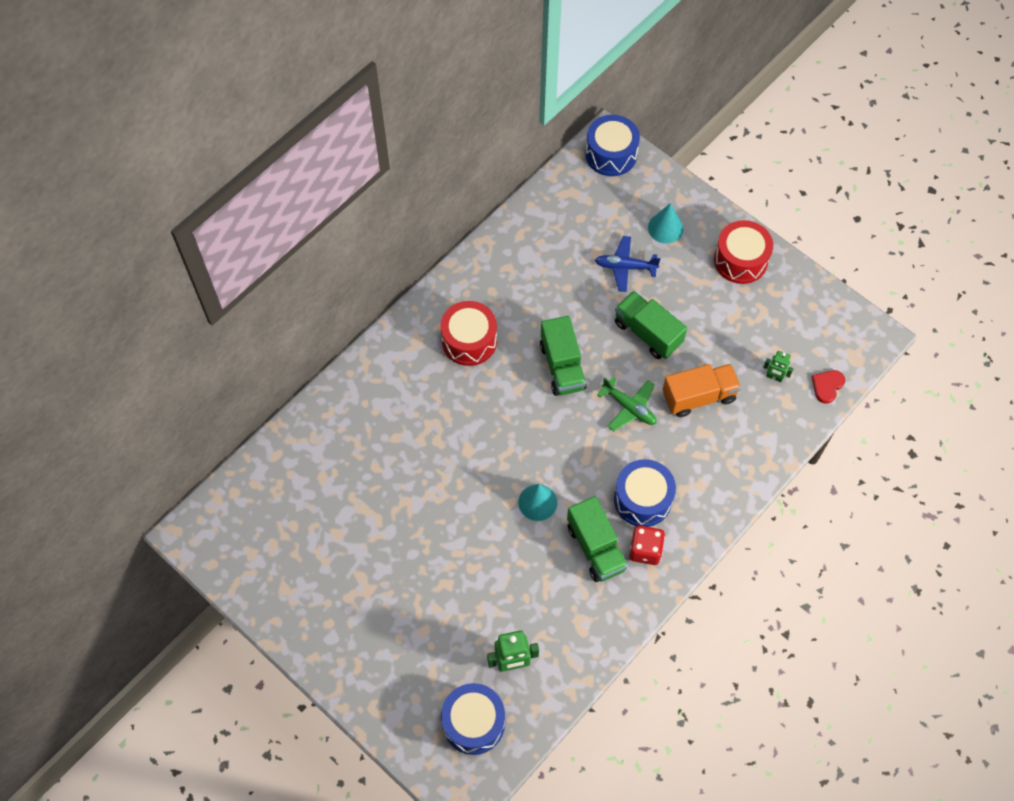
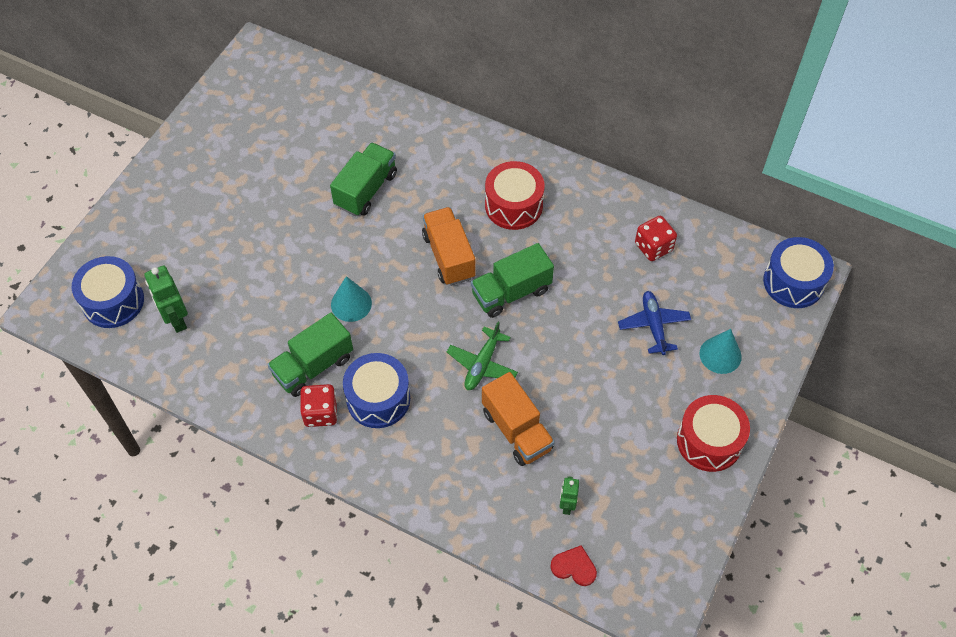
camera: 75 degrees right, 5 degrees down
(509, 408) = (449, 256): none -> orange truck
(547, 244) = (653, 247): none -> red dice
(647, 333) = (579, 364): green truck -> green truck (366, 190)

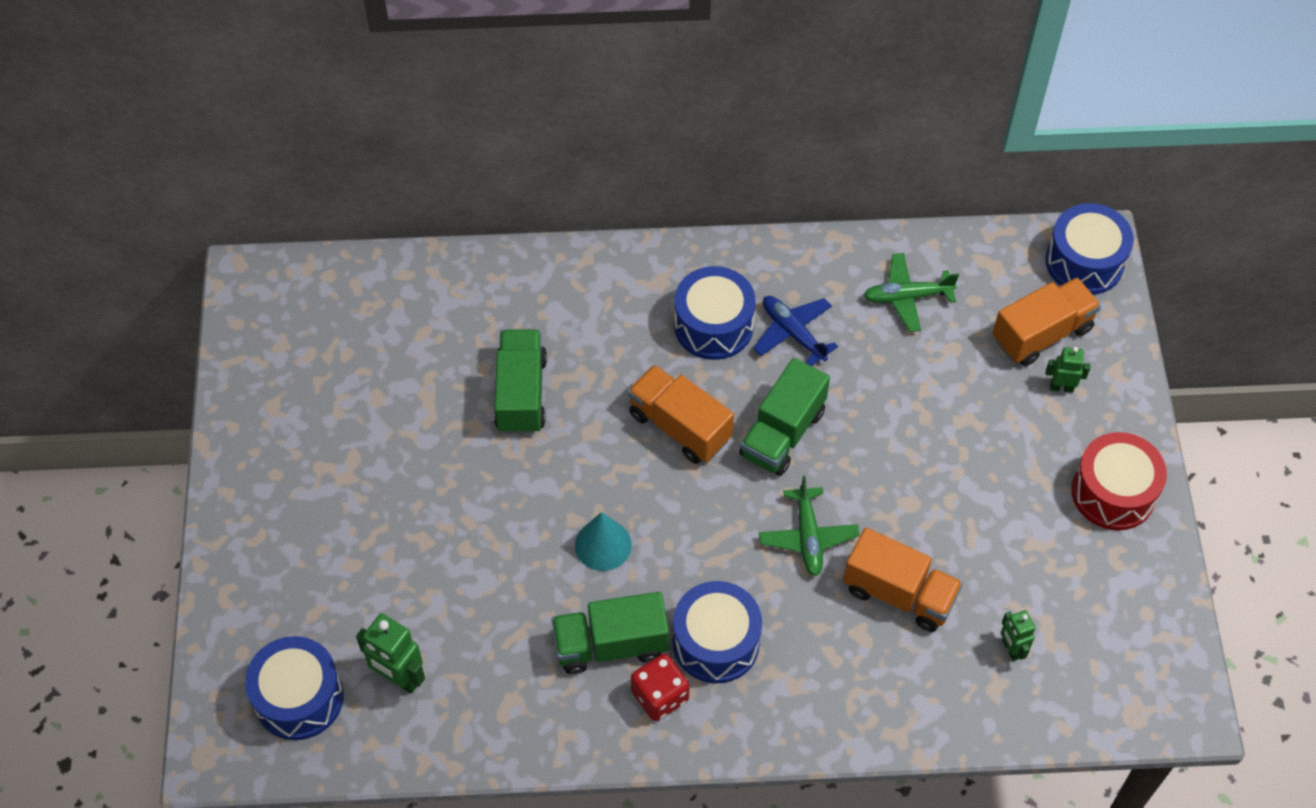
camera: 30 degrees left, 0 degrees up
(313, 366) = (611, 645): green truck -> green truck turned 60 degrees clockwise
(513, 205) = (713, 325): red drum -> blue drum
(574, 567) = (1065, 713): red heart -> none
(653, 247) = (907, 297): red dice -> green plane
(653, 325) = (968, 390): blue plane -> blue plane (793, 333)
(720, 355) = (1061, 387): turquoise cone -> green robot
(730, 314) = (1042, 334): none -> orange truck

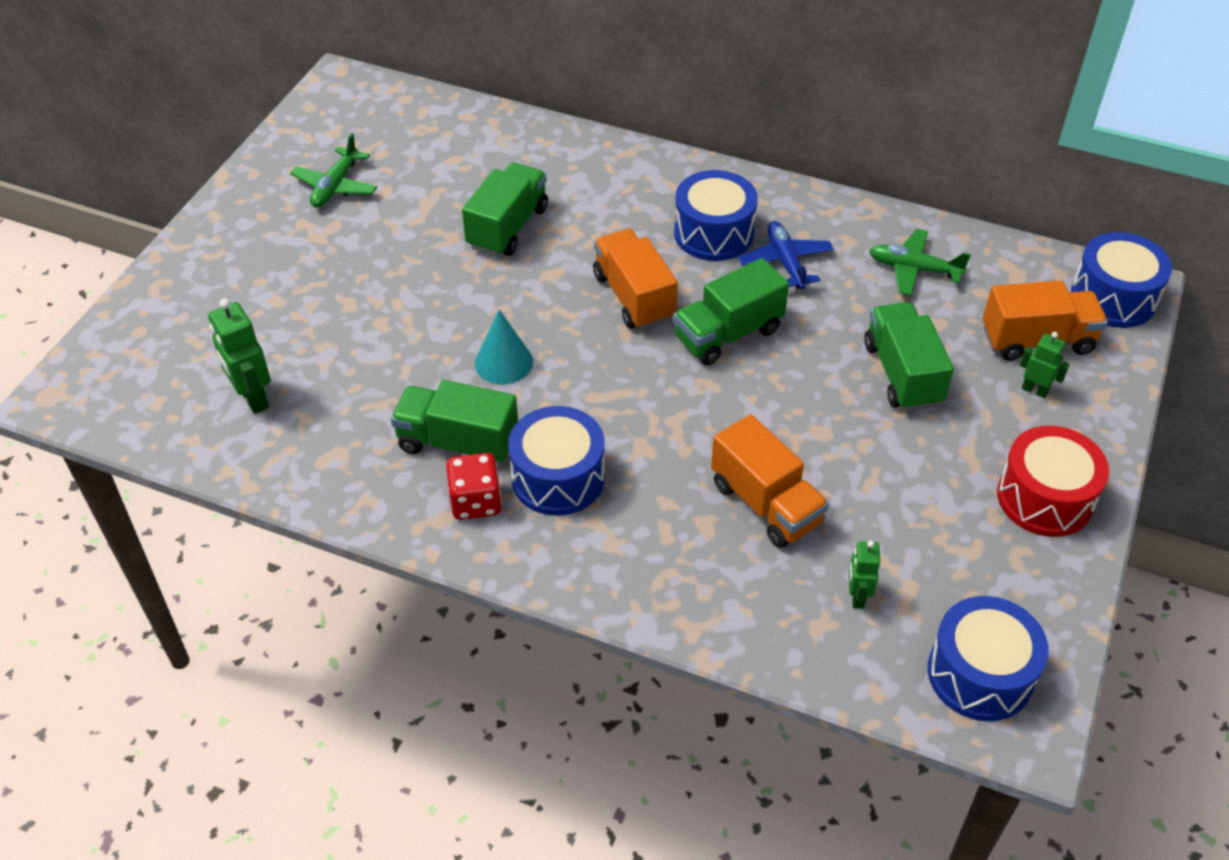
camera: 25 degrees right, 10 degrees down
(299, 698) = (159, 381): blue drum -> blue drum (980, 674)
(808, 537) = (702, 424): green plane -> green plane (335, 186)
(948, 415) = (902, 374): none -> green truck

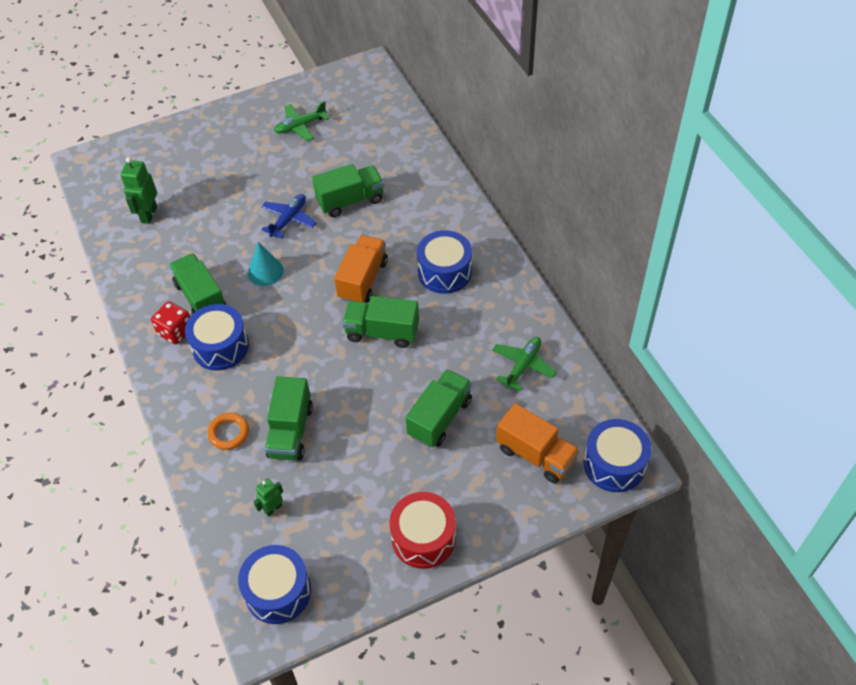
camera: 45 degrees right, 5 degrees up
(697, 559) = (229, 433): none -> orange ring
(765, 504) = (290, 431): orange truck -> green truck
(785, 262) = (460, 313): blue plane -> blue plane (289, 219)
(913, 269) = (523, 366): green plane -> green plane turned 60 degrees clockwise
(1035, 390) = (496, 480): green robot -> none

